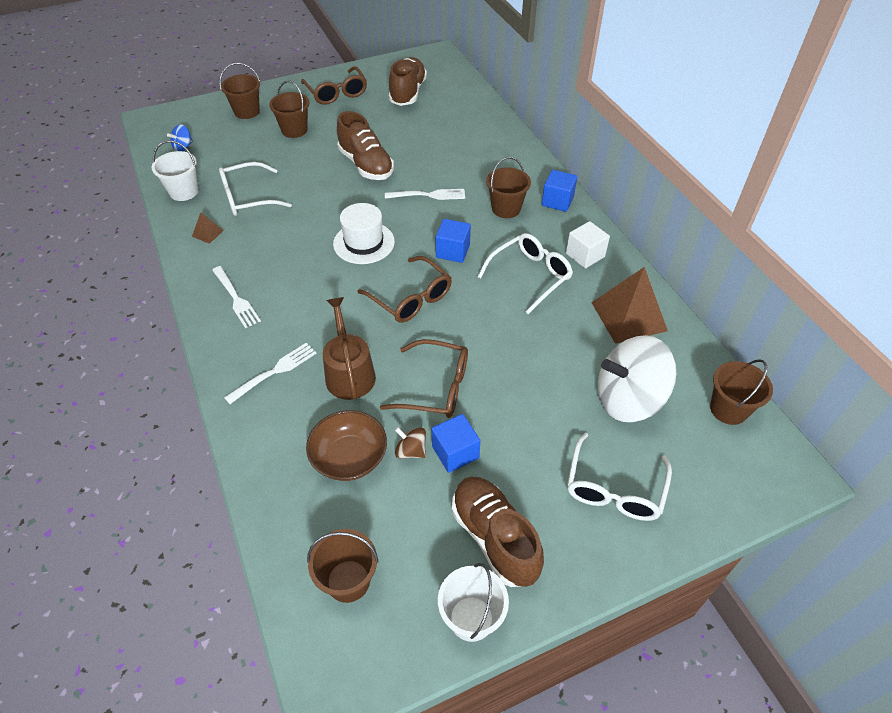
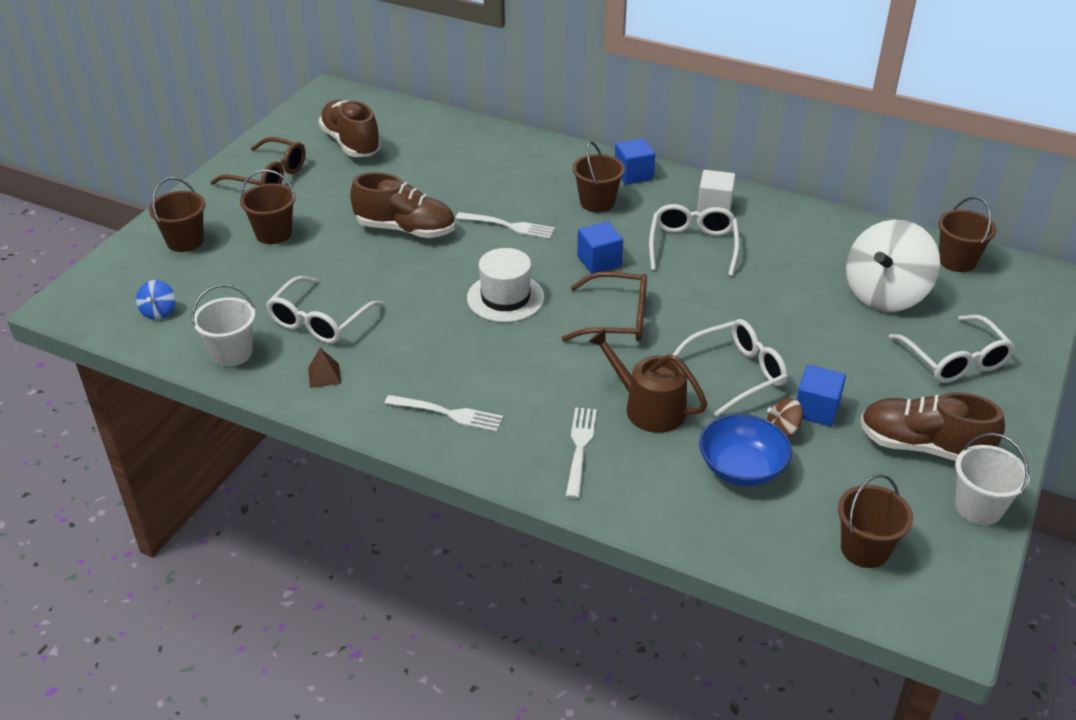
camera: 40 degrees left, 10 degrees down
(349, 457) = (741, 468): brown bowl -> blue bowl
(428, 195) = (509, 226): white fork -> white fork turned 60 degrees clockwise
(436, 387) = (736, 373): brown glasses -> white glasses
(629, 316) = (808, 235): brown pyramid -> none

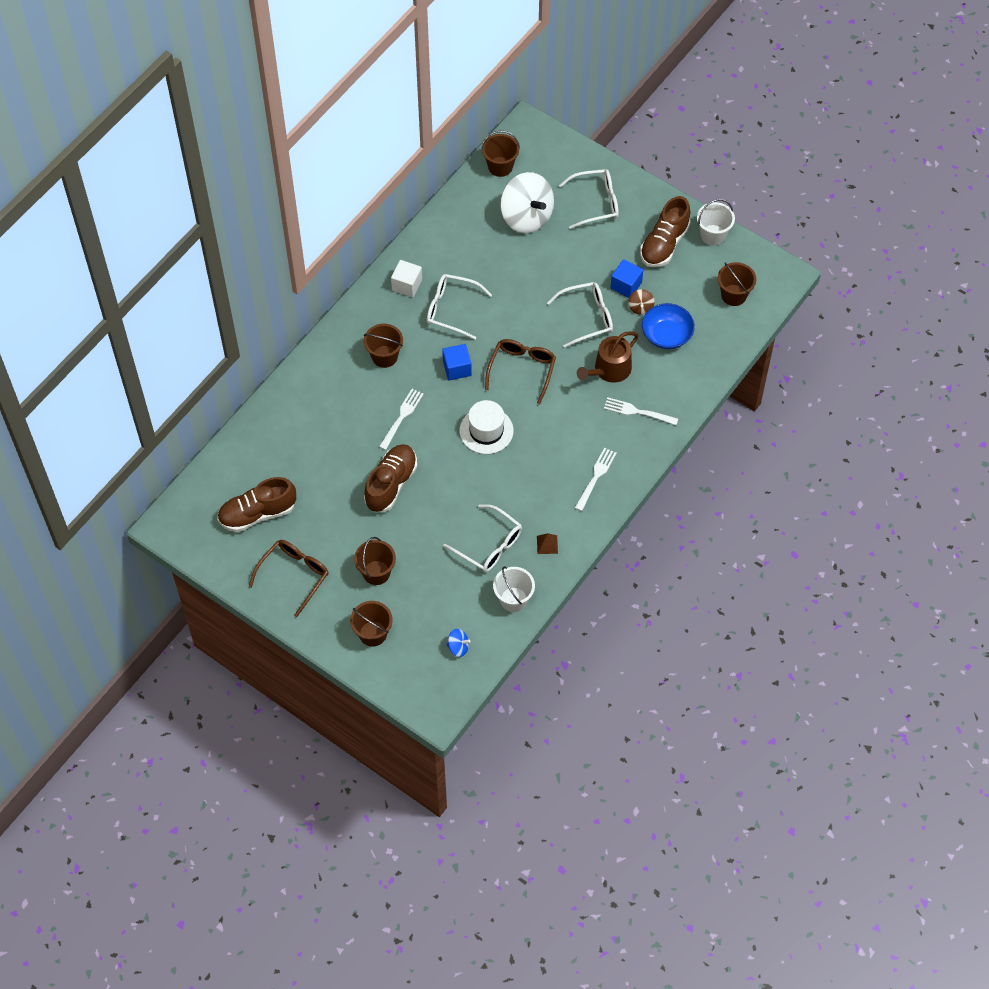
camera: 80 degrees left, 20 degrees up
(633, 174) = (353, 326): blue cube -> none
(736, 373) = (587, 317): white glasses -> white glasses turned 90 degrees clockwise

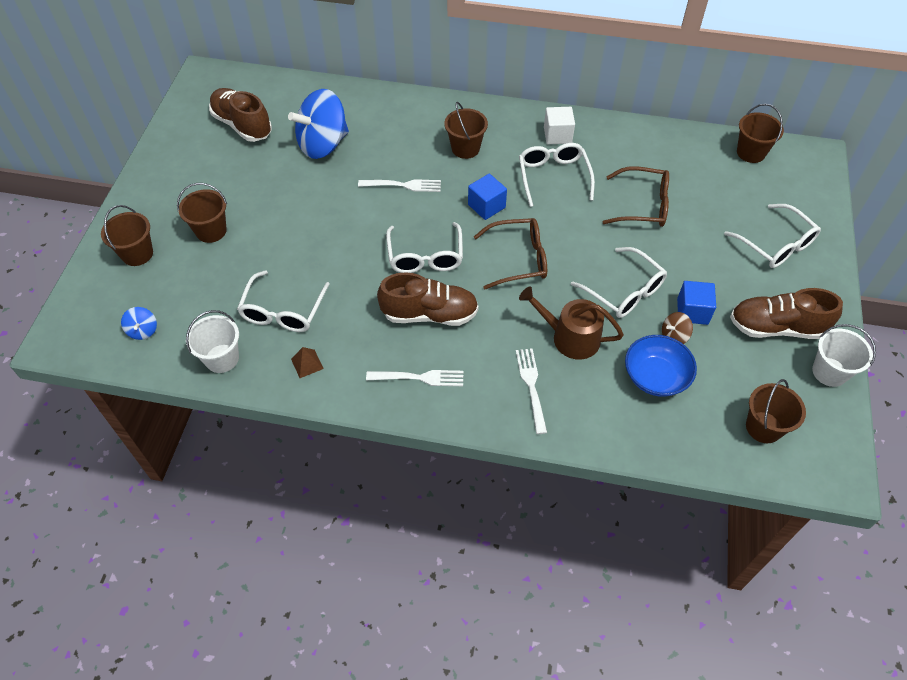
camera: 65 degrees right, 5 degrees down
(294, 575) = (184, 173): brown glasses -> brown glasses (643, 205)
(319, 459) = (323, 144): none -> blue spinning top
(391, 484) = (321, 205): brown shoe -> brown shoe (429, 314)
(486, 430) = (425, 256): white hat -> white glasses
(526, 217) = (709, 194): white spinning top -> none

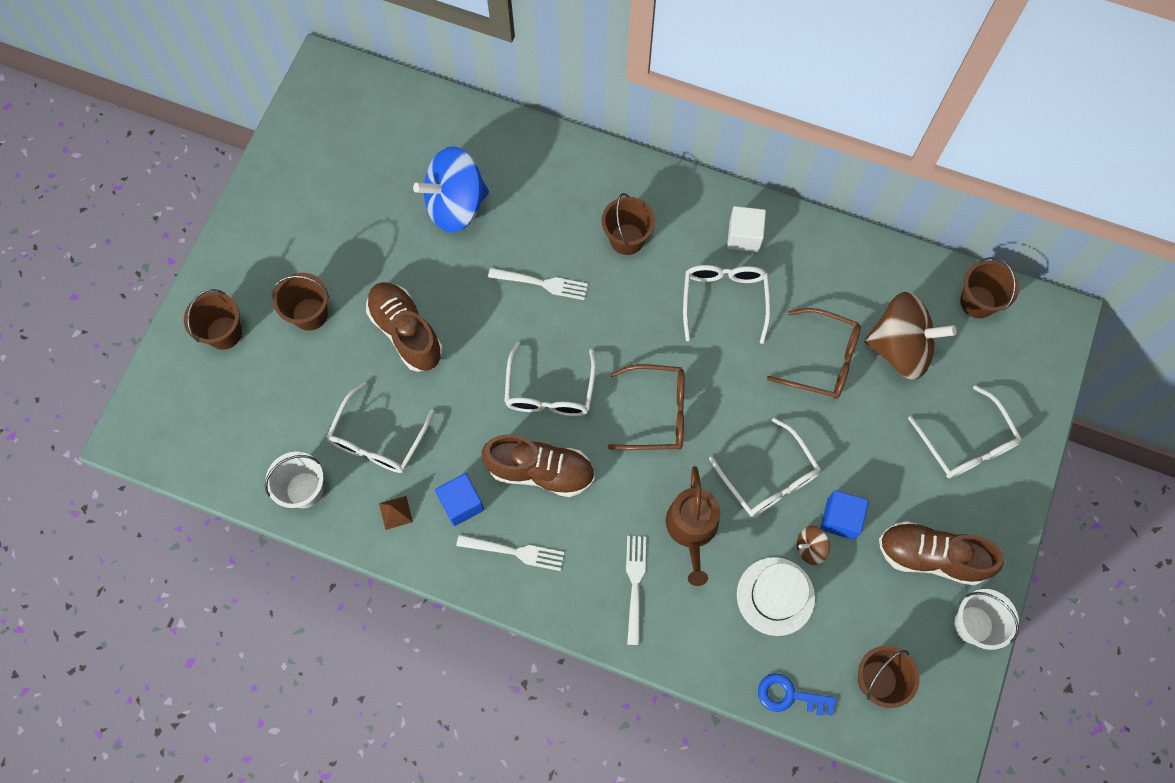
camera: 10 degrees right, 15 degrees up
(143, 330) = (223, 439): blue spinning top -> none
(242, 125) = (363, 159): brown shoe -> brown shoe (406, 332)
(486, 206) = (635, 330): blue cube -> blue cube (461, 503)
(570, 337) = (692, 529): brown watering can -> brown watering can turned 120 degrees counterclockwise
(655, 376) = (775, 596): blue bowl -> white hat
(691, 452) = (789, 695): none -> blue key
(701, 189) = (900, 348): none -> brown spinning top

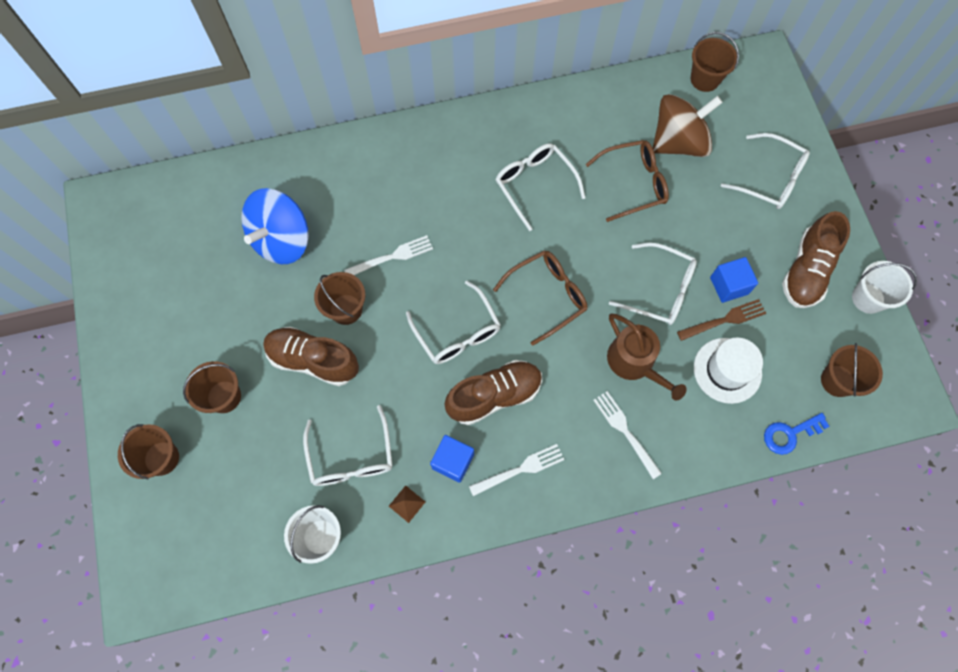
camera: 35 degrees left, 0 degrees up
(626, 239) = (431, 185): brown bucket -> brown bucket (346, 309)
(744, 236) = (514, 131): white cube -> none
(810, 548) = (724, 320): brown spinning top -> brown fork
(931, 556) = (806, 271): brown shoe -> brown shoe turned 45 degrees counterclockwise

